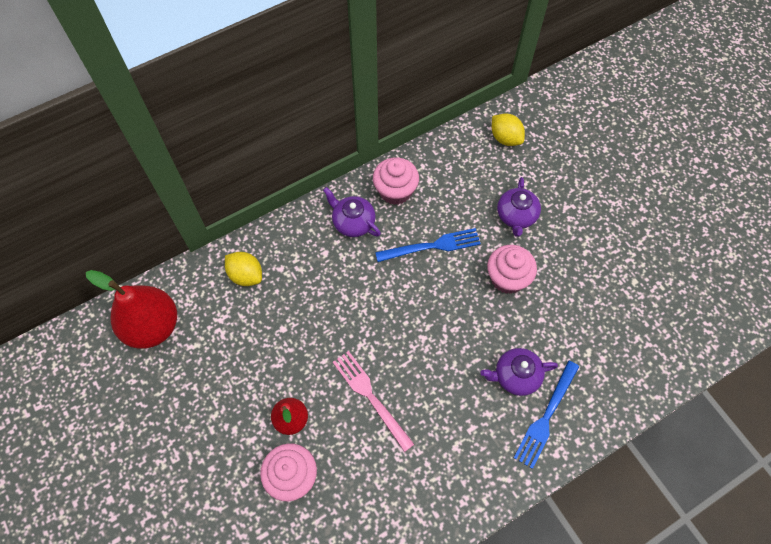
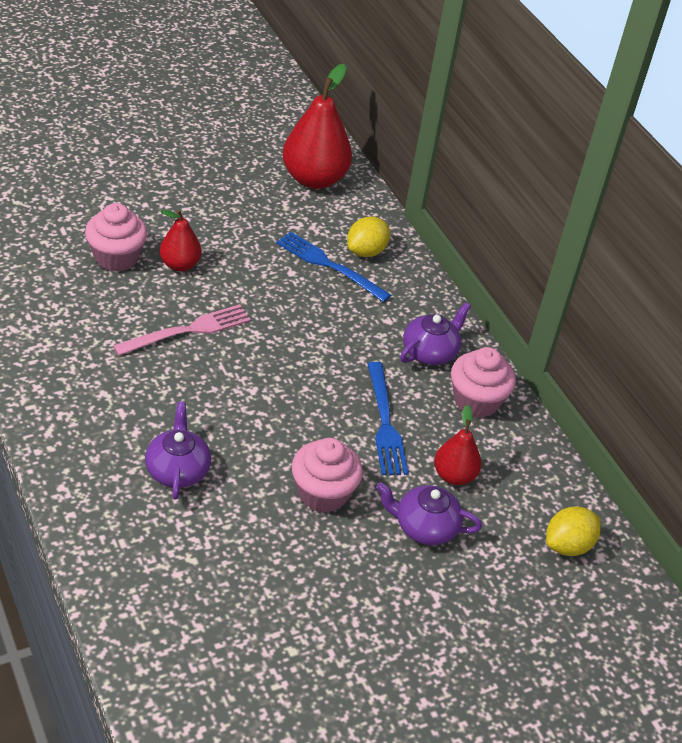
camera: 90 degrees right, 20 degrees down
(468, 201) = (454, 476): none -> red pear
(546, 417) = (112, 488): blue fork -> blue fork (328, 265)

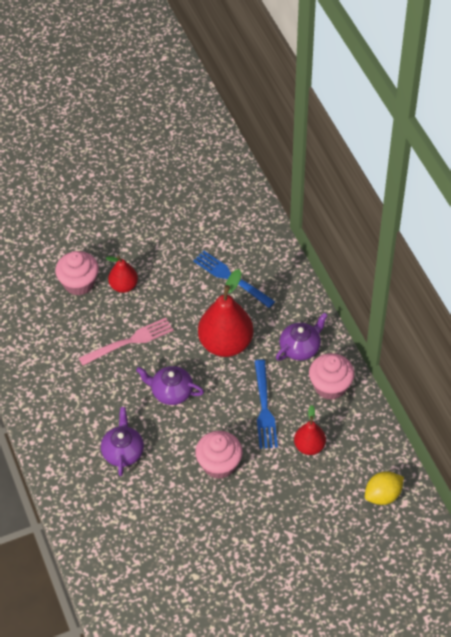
camera: 10 degrees right, 10 degrees up
(314, 179) = (223, 200): red pear -> red pear (226, 344)
(366, 251) = (259, 263): yellow lemon -> none
(424, 527) = (286, 486): purple teapot -> purple teapot (171, 392)

